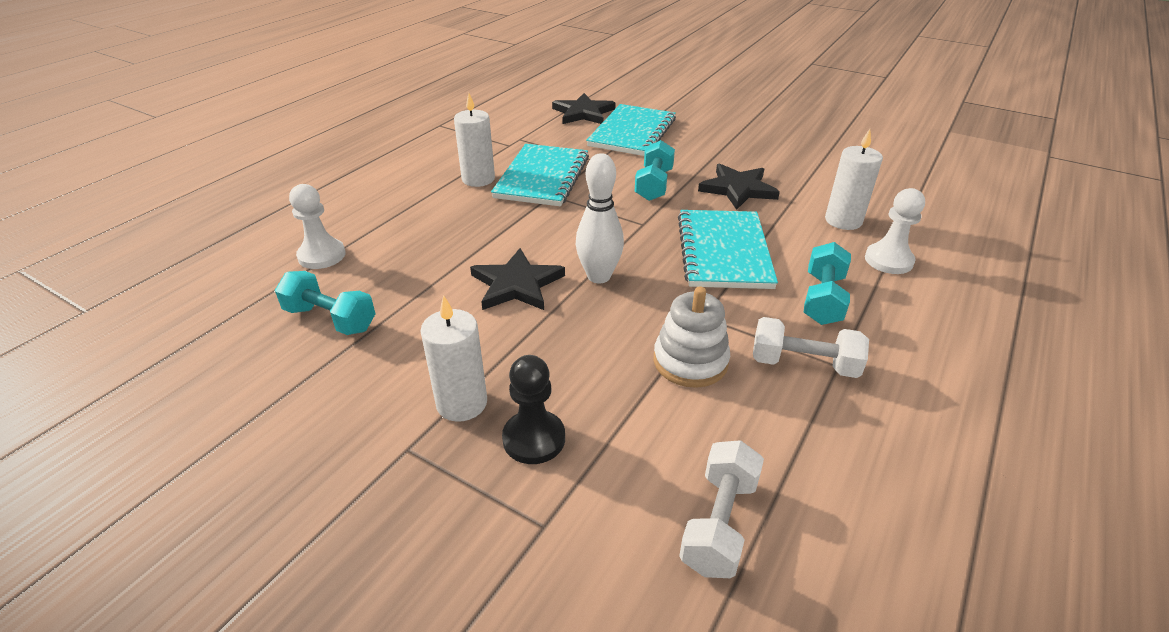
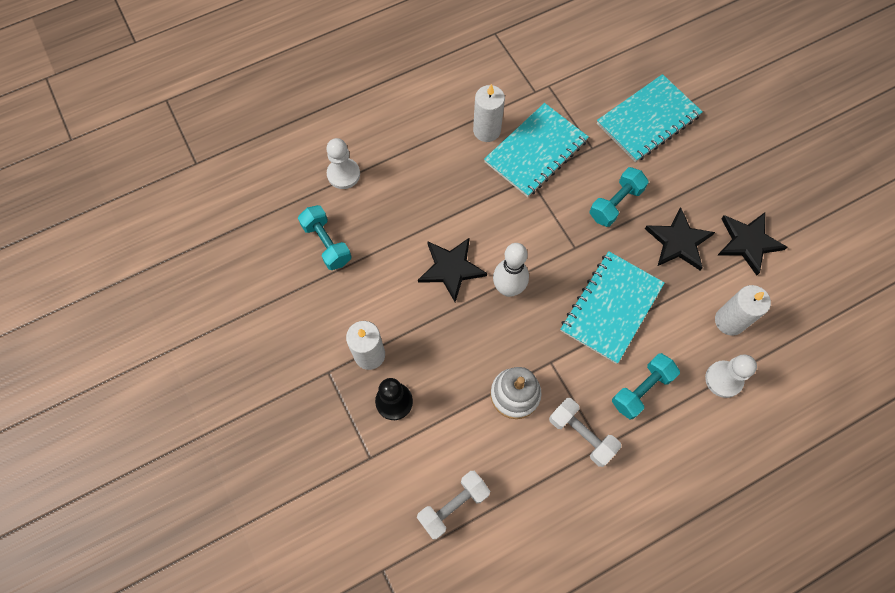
camera: 30 degrees right, 30 degrees up
(583, 113) = (625, 67): black star -> black star (748, 242)

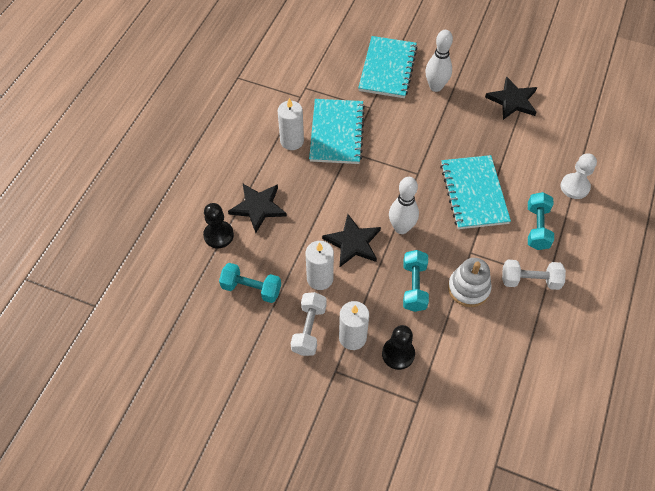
camera: 40 degrees left, 10 degrees down
(343, 174) = (218, 235): white pawn -> black pawn
(453, 506) = (498, 387): white dumbbell -> white dumbbell (309, 329)
(615, 203) = (416, 130): turquoise dumbbell -> turquoise dumbbell (414, 286)
(678, 242) = (474, 127): black star -> black star (258, 207)
(679, 172) = (435, 87): none -> white bowling pin
(729, 321) = (546, 152): white candle -> white candle (320, 278)

